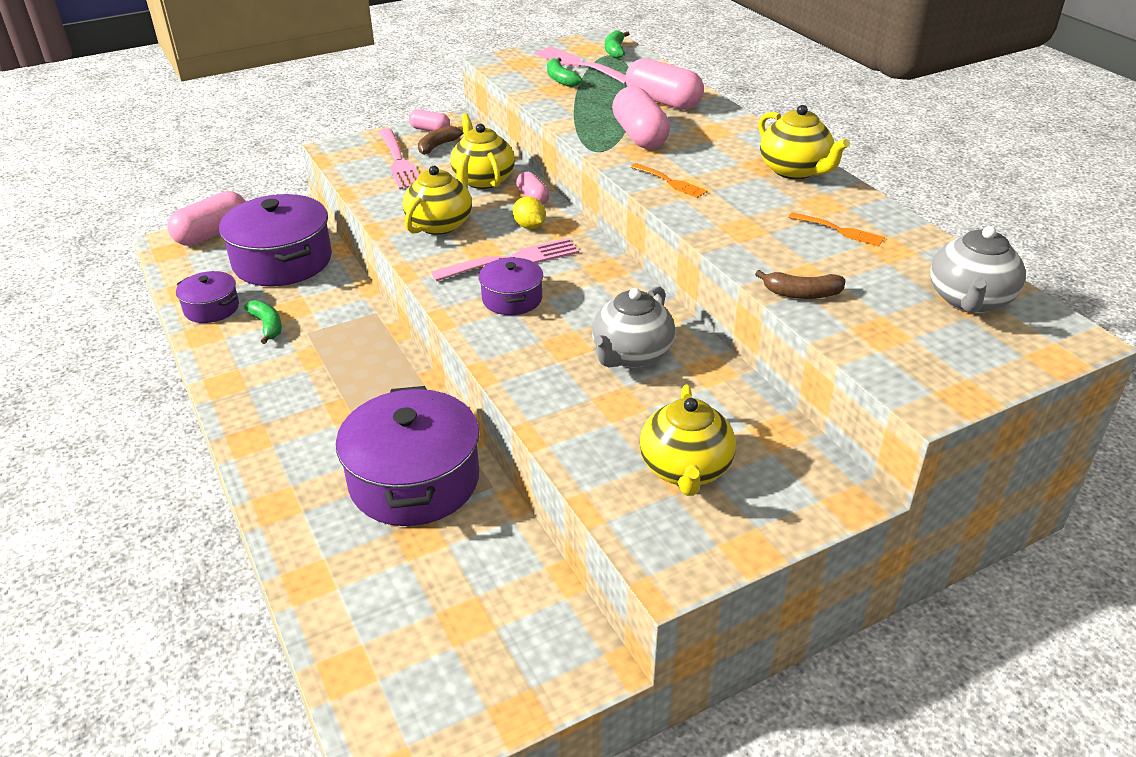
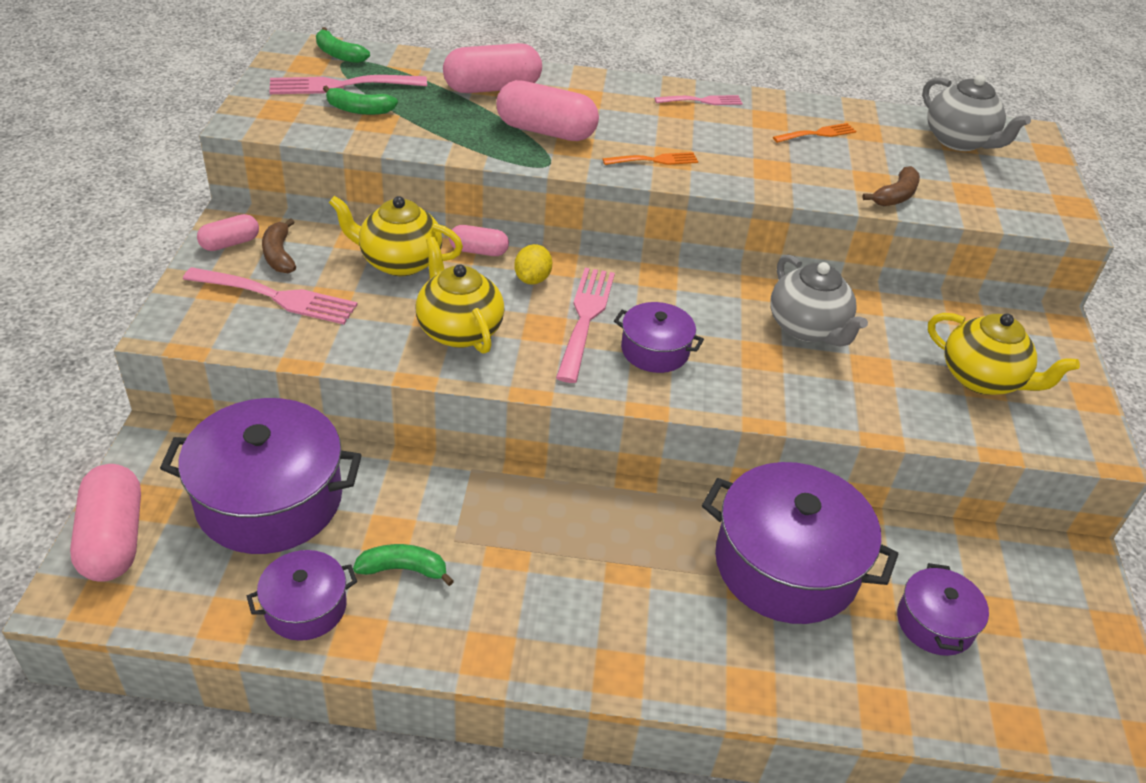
camera: 60 degrees left, 5 degrees up
(422, 584) = (935, 623): none -> purple pot
(529, 226) = (532, 279): yellow lemon -> yellow lemon turned 75 degrees counterclockwise
(795, 171) = (702, 101): yellow teapot -> pink fork

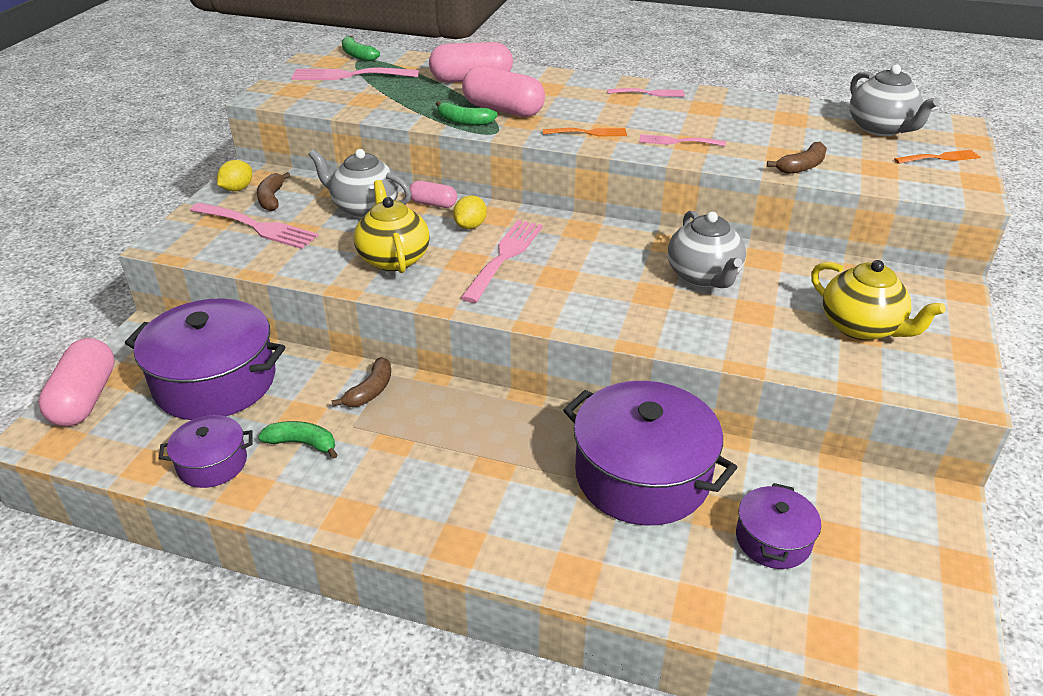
camera: 15 degrees right, 5 degrees down
(230, 243) = (237, 189): pink capsule -> yellow lemon
(359, 110) = (356, 91): green banana -> green banana (464, 121)
(399, 262) = (364, 208): yellow teapot -> grey teapot
(459, 493) = (370, 391): none -> brown banana
(655, 350) = (556, 284): purple pot -> none
(755, 168) = (677, 141): none -> pink fork
(817, 134) = (746, 119): orange fork -> orange fork (940, 158)

